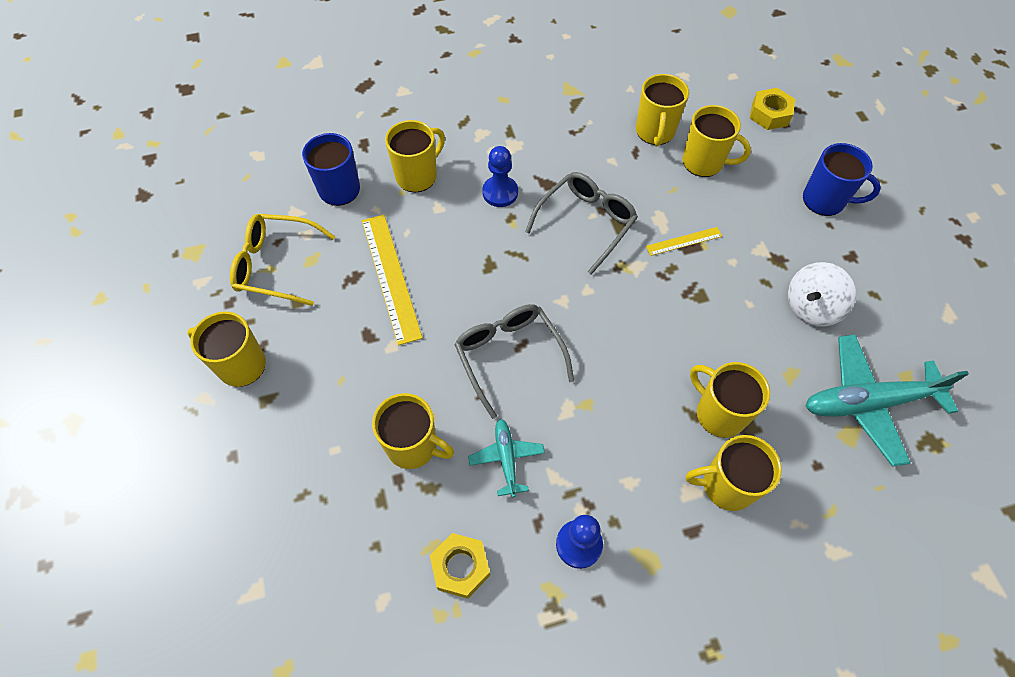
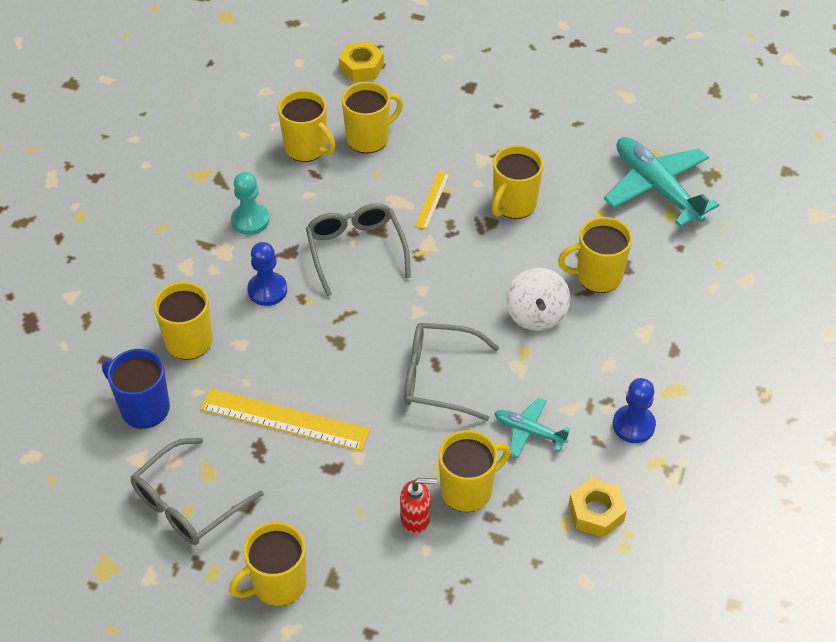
camera: 55 degrees left, 10 degrees down
(276, 265) = (188, 503): yellow glasses -> grey glasses
(359, 424) = (416, 519): none -> red soap dispenser
(555, 142) = (250, 220): none -> turquoise pawn
(726, 485) = (655, 309): yellow mug -> yellow mug (513, 204)
(811, 307) = (557, 165): white spinning top -> white spinning top (536, 315)
(825, 200) = (474, 93): blue mug -> none
(868, 402) = (656, 188): turquoise plane -> turquoise plane turned 120 degrees clockwise

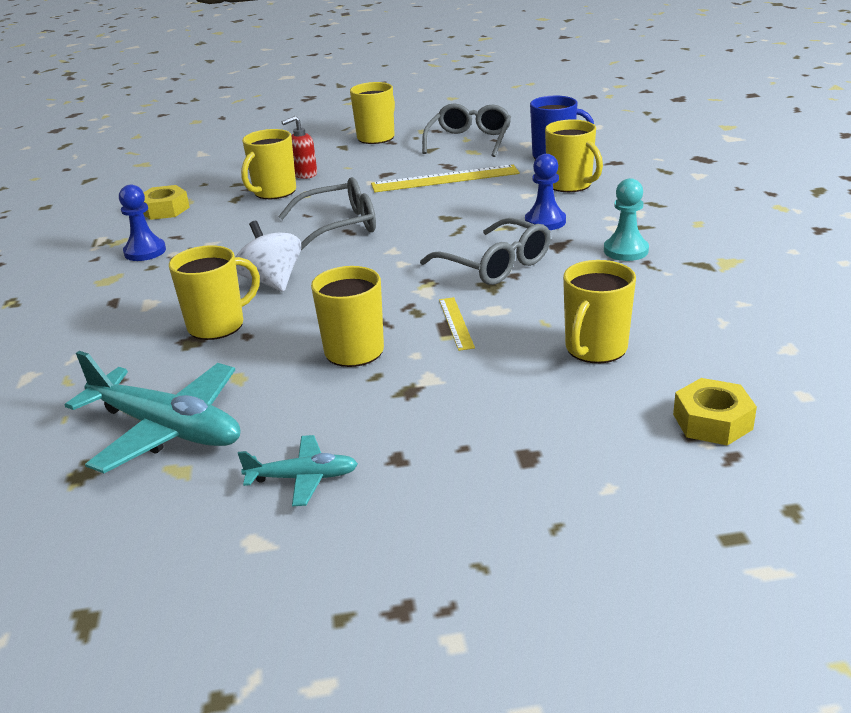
camera: 155 degrees right, 20 degrees down
(307, 148) = (653, 316): yellow mug -> none
(529, 431) = (240, 225): turquoise plane -> turquoise plane (303, 478)

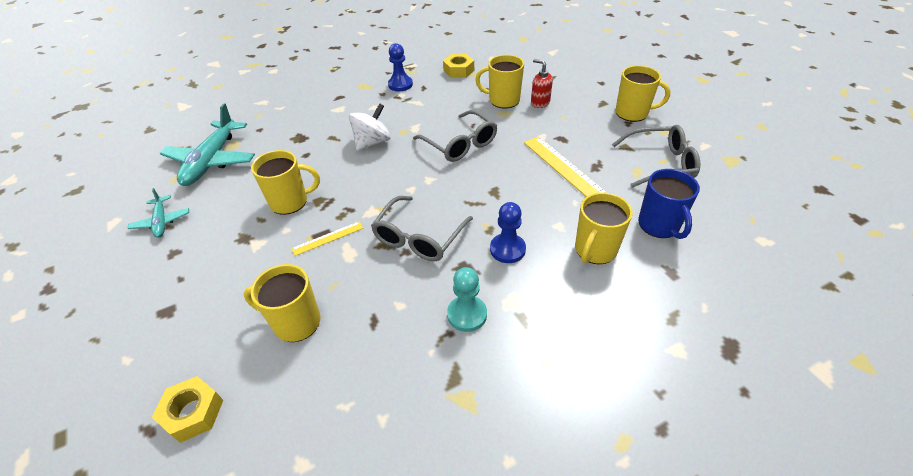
camera: 70 degrees right, 15 degrees up
(218, 325) = (316, 140): yellow mug -> none

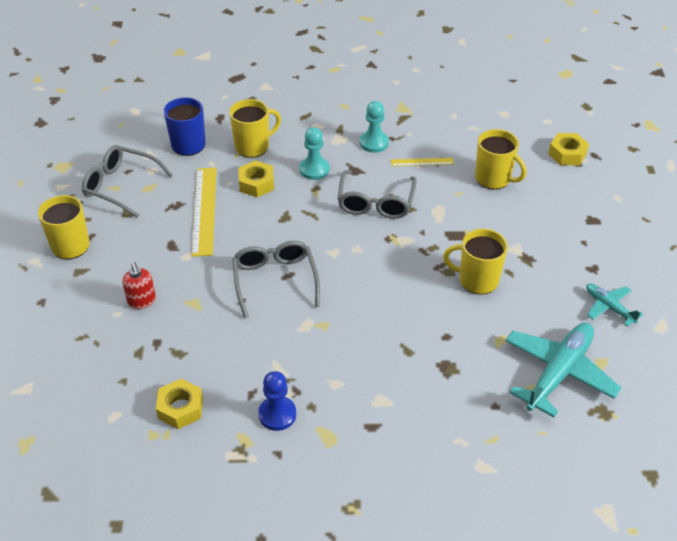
camera: 155 degrees left, 0 degrees up
(161, 222) = (609, 307): turquoise plane -> turquoise plane turned 45 degrees counterclockwise
(328, 238) = (452, 230): yellow ruler -> yellow ruler (422, 162)
(372, 142) = (365, 323): white spinning top -> none
(419, 237) = (375, 203): grey glasses -> grey glasses turned 135 degrees clockwise
(503, 100) = (177, 324): yellow mug -> none
(507, 249) = (314, 169): blue pawn -> turquoise pawn
(549, 211) = (256, 184): none -> yellow nut

